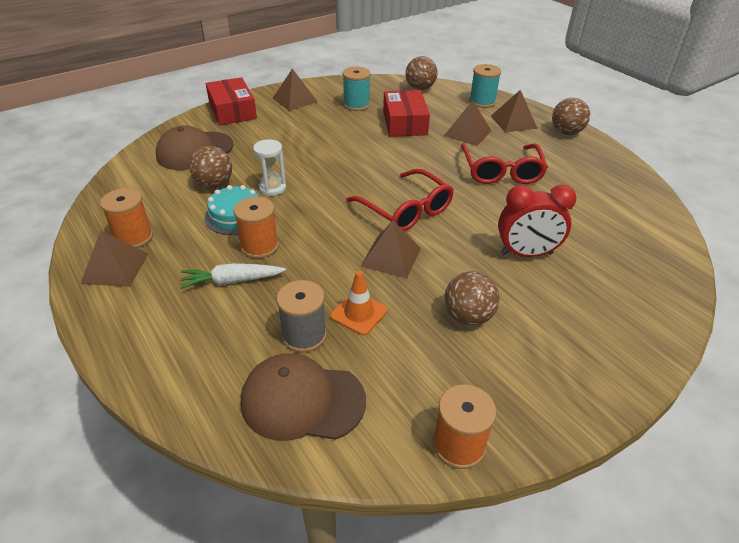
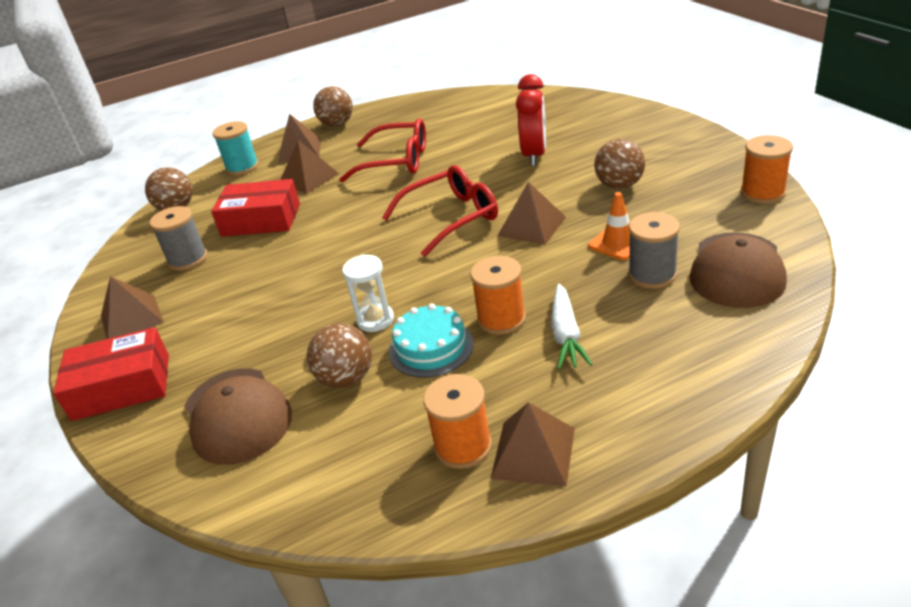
camera: 75 degrees left, 5 degrees down
(356, 105) = (188, 259): turquoise spool -> grey spool

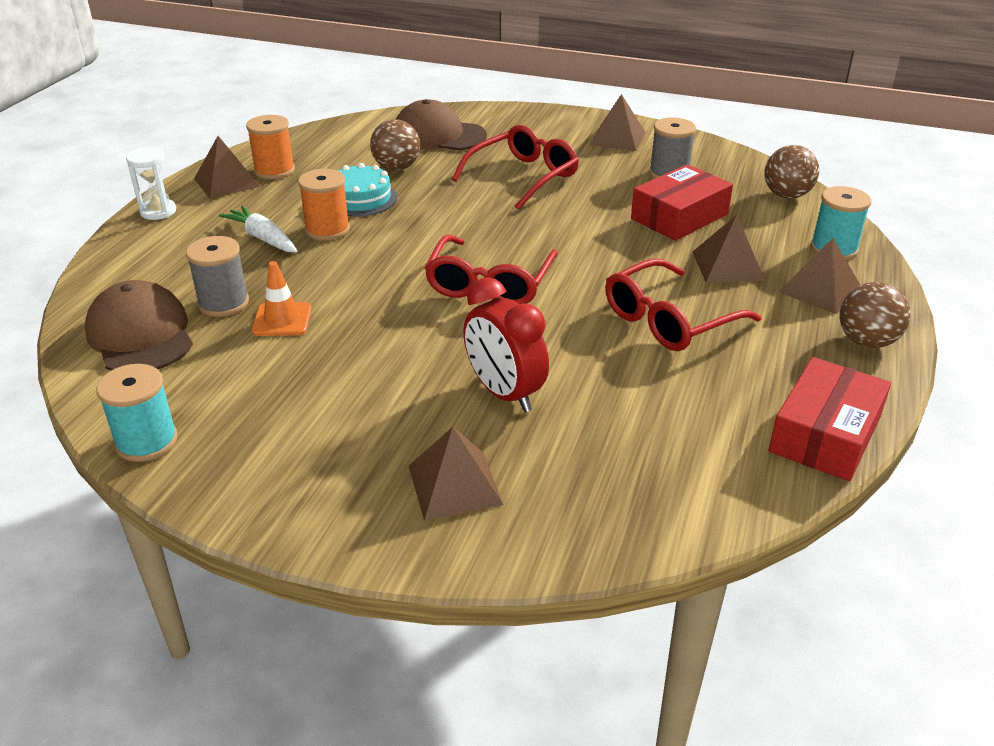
camera: 130 degrees right, 0 degrees up
(122, 387) = (539, 119): red box -> red box (825, 434)
(276, 307) = (523, 177): none -> red glasses
(375, 320) = (429, 197): white hourglass -> white hourglass (158, 211)
(531, 226) = (392, 305): brown pyramid -> brown pyramid (454, 484)
(619, 185) = (341, 387): brown ball -> none
(762, 193) = (146, 442): orange spool -> turquoise spool

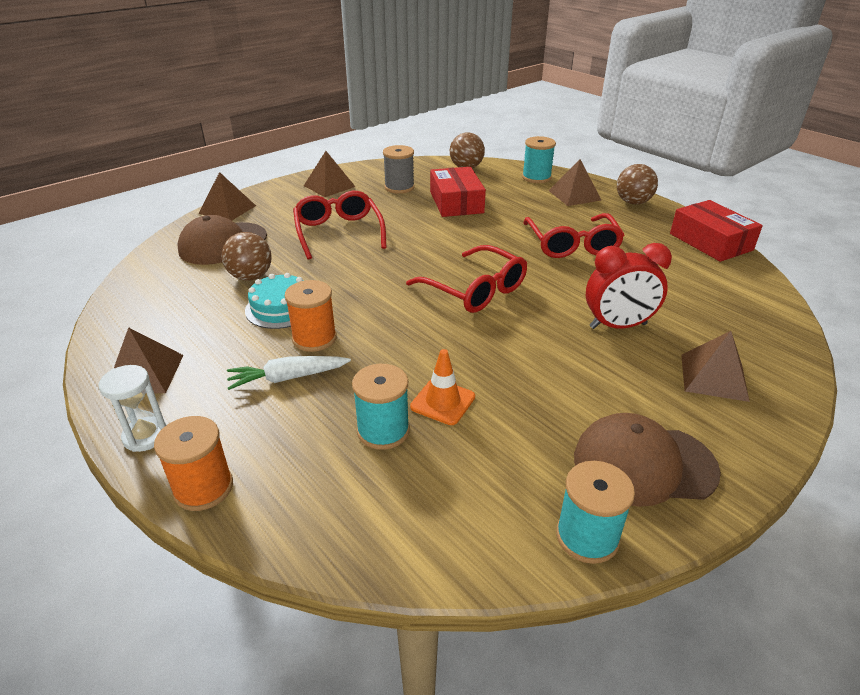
camera: 60 degrees left, 0 degrees up
(140, 335) = (394, 503): brown cap -> brown cap (644, 464)
(223, 303) = (383, 431): grey spool -> turquoise spool
(274, 170) = (163, 339): orange spool -> orange spool (203, 488)
(727, 265) = (527, 209): brown pyramid -> brown pyramid (227, 209)

